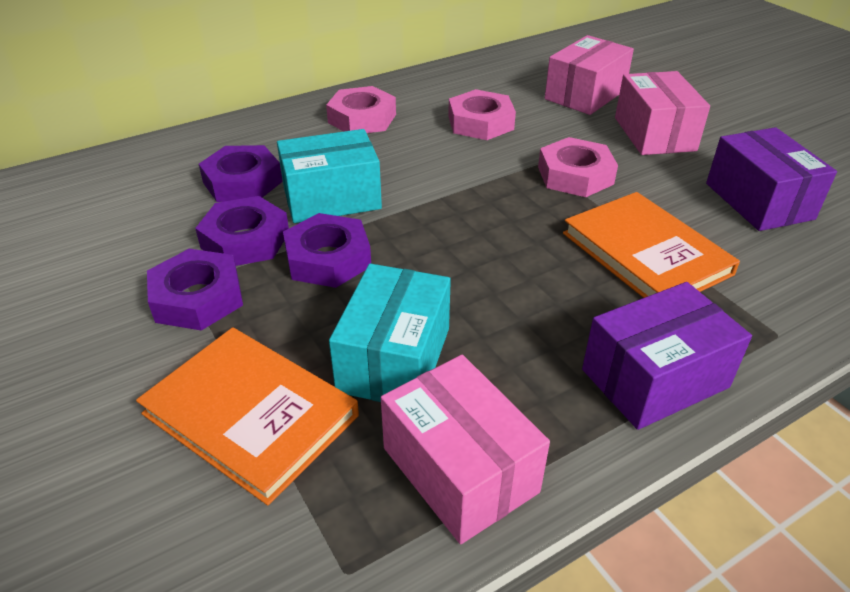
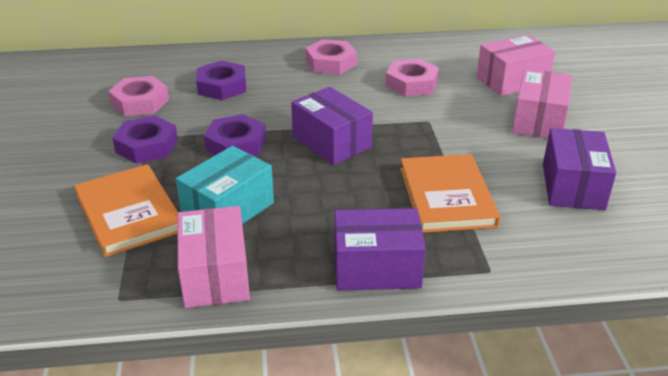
camera: 25 degrees right, 5 degrees down
(245, 240) = (197, 121): purple nut -> none
(332, 198) = (268, 109): turquoise box -> none
(450, 221) = (331, 142): none -> purple box
(575, 175) = (447, 134): pink nut -> pink nut (140, 102)

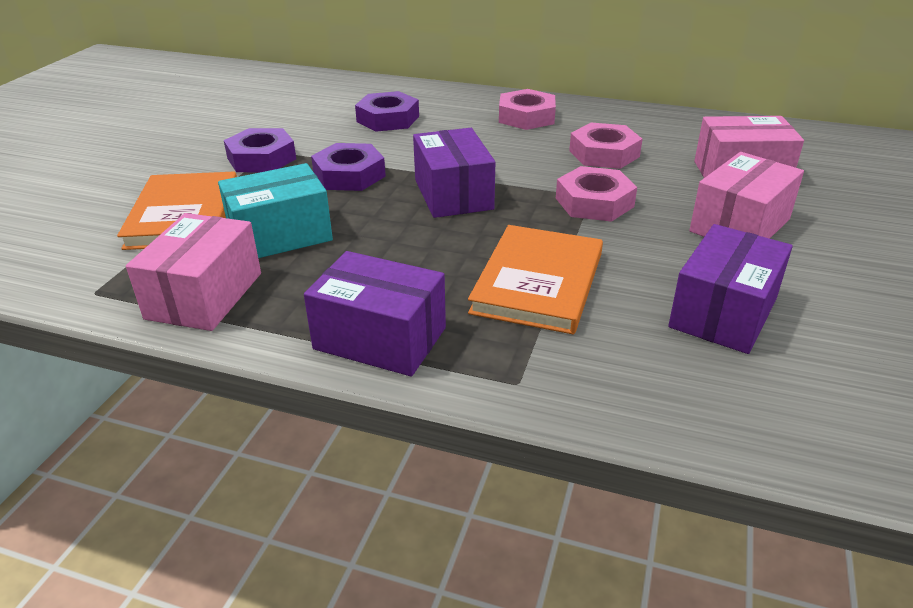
camera: 25 degrees right, 0 degrees up
(140, 102) = (294, 119): pink nut -> pink nut (594, 202)

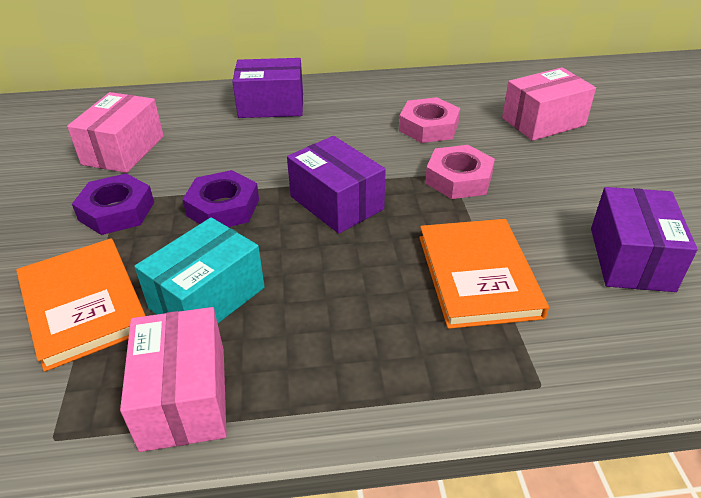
camera: 25 degrees left, 5 degrees up
(380, 338) = (393, 383): purple box -> purple box (271, 105)
(388, 119) = (211, 134): purple nut -> none
(526, 117) = (336, 103): pink nut -> none
(740, 225) = (579, 171): pink box -> pink box (123, 150)

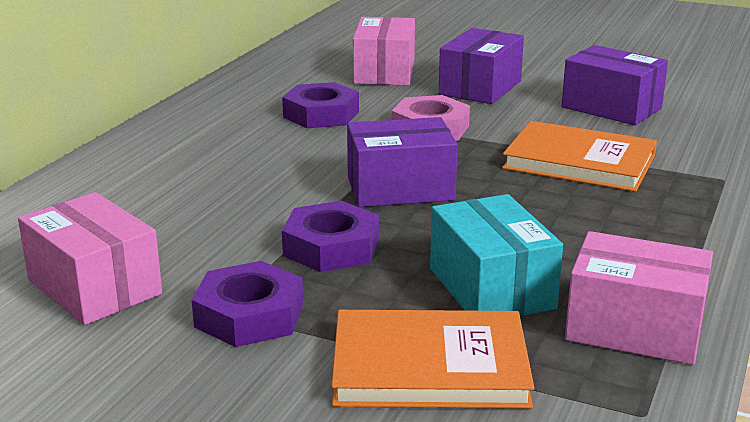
camera: 60 degrees left, 15 degrees down
(271, 105) = (140, 173): purple box -> purple box (480, 87)
(428, 127) = (321, 114): pink nut -> purple nut

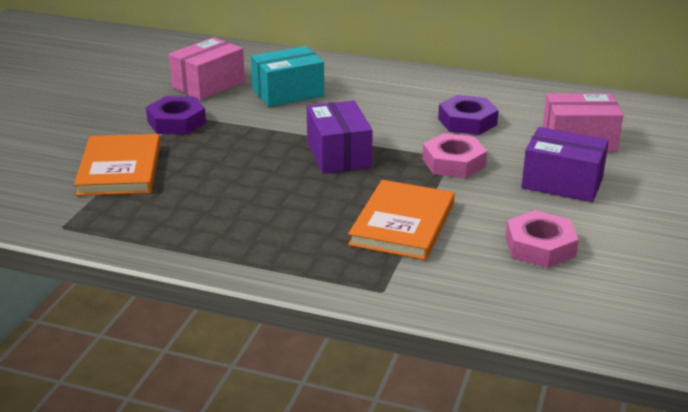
camera: 85 degrees right, 5 degrees up
(331, 247) = (252, 137): purple nut -> none
(491, 288) = (200, 186): turquoise box -> turquoise box (288, 93)
(611, 108) = (540, 246): purple box -> pink nut
(634, 328) = (147, 230): pink box -> none

